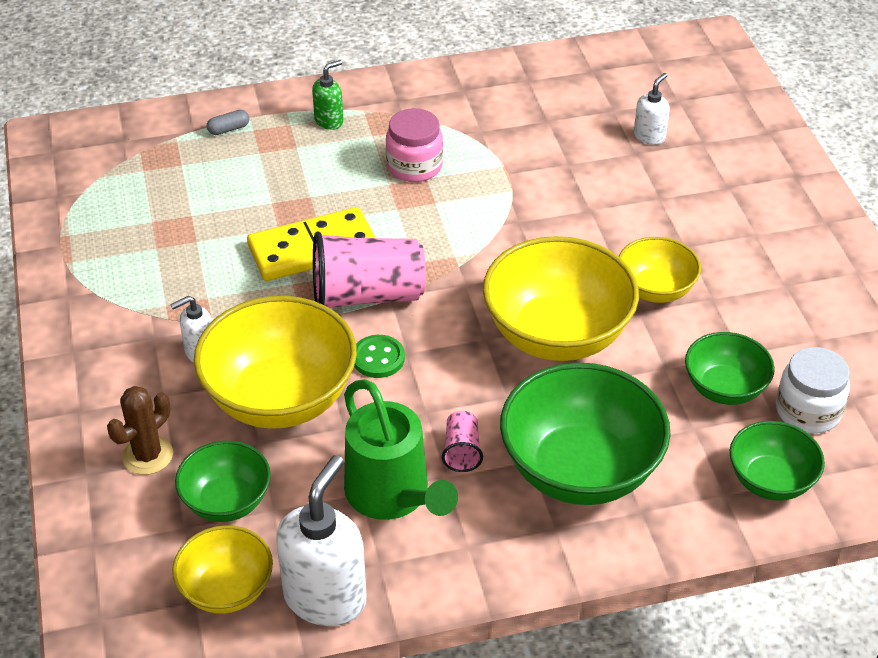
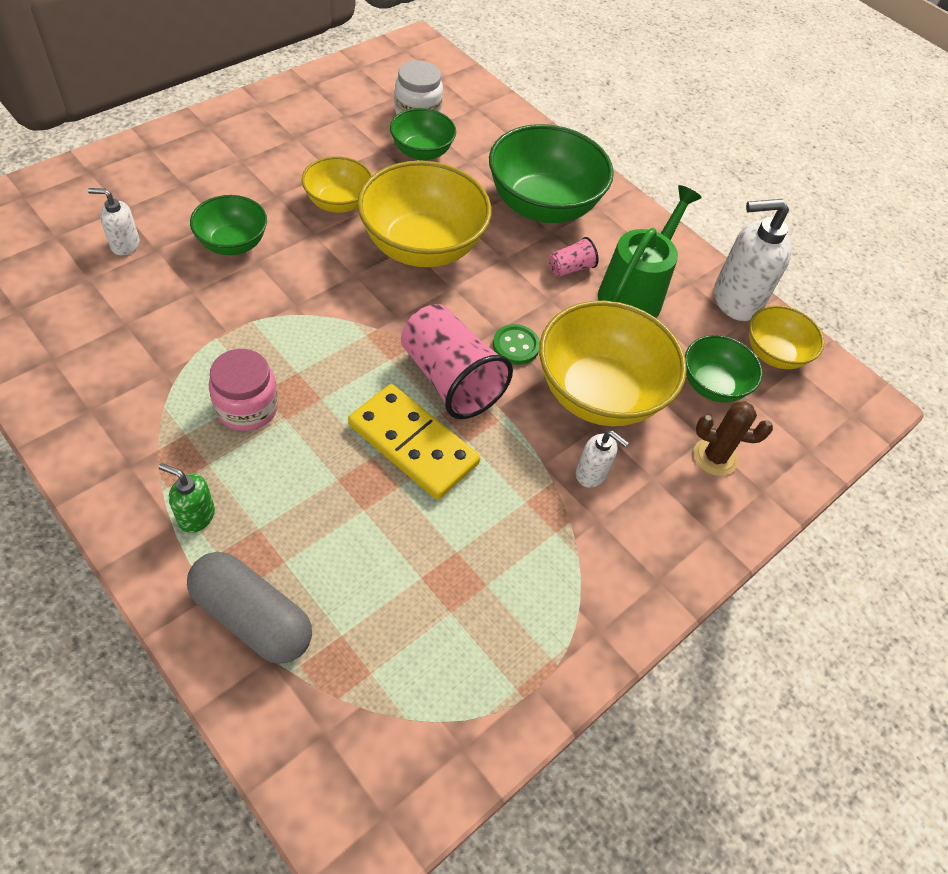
camera: 125 degrees left, 10 degrees up
(228, 129) = (252, 617): grey capsule -> grey capsule, size x2.43
(770, 481) = (489, 122): green bowl -> green bowl (233, 243)

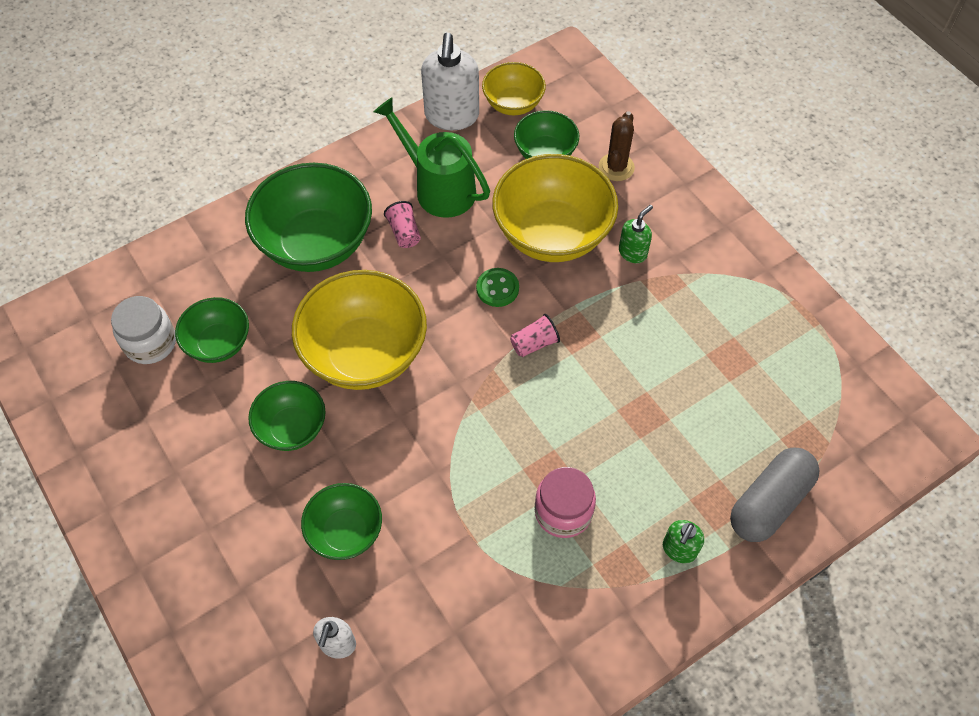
camera: 75 degrees left, 5 degrees up
(338, 203) = (292, 428): yellow bowl -> green bowl
(413, 444) = (604, 378): yellow domino -> none
(450, 379) = (534, 343): pink cup -> pink cup, size x0.46
(591, 474) = (633, 252): white soap dispenser -> green soap dispenser

